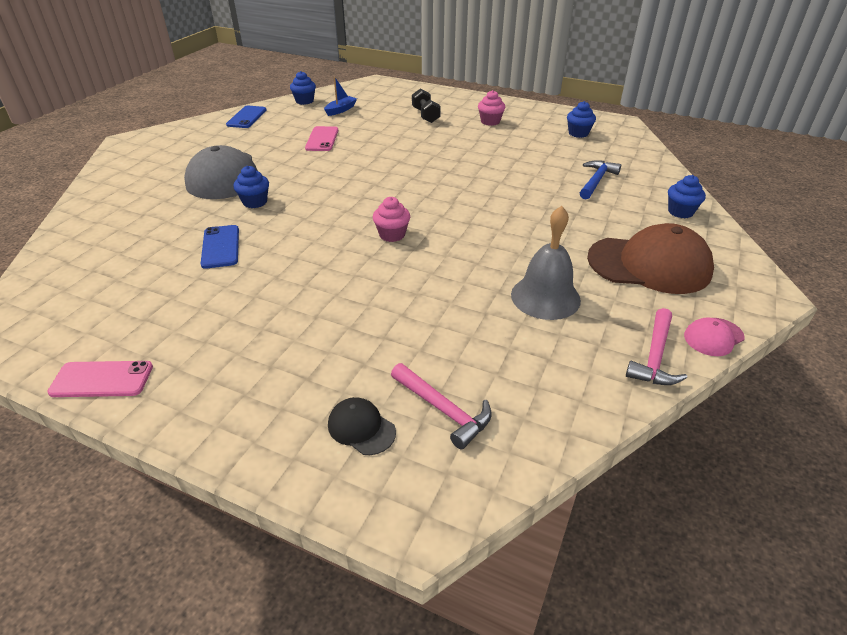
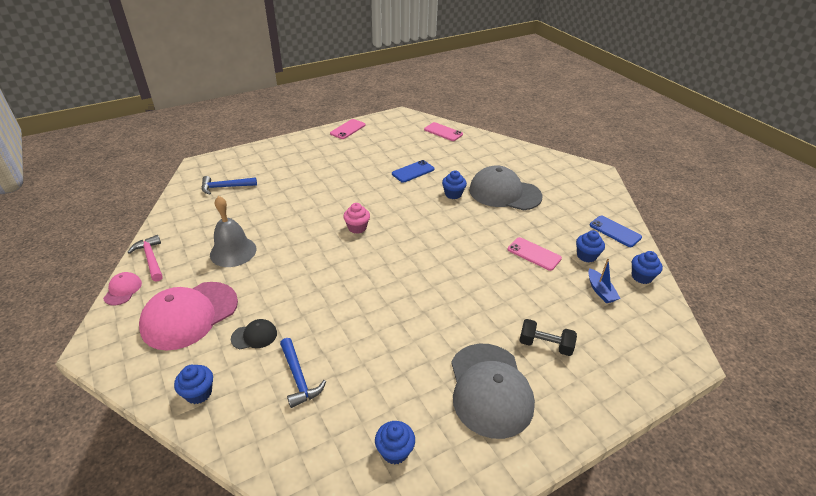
camera: 125 degrees right, 0 degrees up
(61, 266) = (443, 132): none -> pink phone
(220, 247) = (413, 171): blue phone -> blue phone turned 60 degrees counterclockwise
(299, 121) = (586, 256): none -> blue cupcake
(361, 428) = (247, 168): black cap -> black cap (254, 336)
(443, 410) = (225, 187): pink hammer -> blue hammer
(490, 121) = (490, 389): pink cupcake -> grey cap
(649, 265) = (189, 315): brown cap -> pink cap

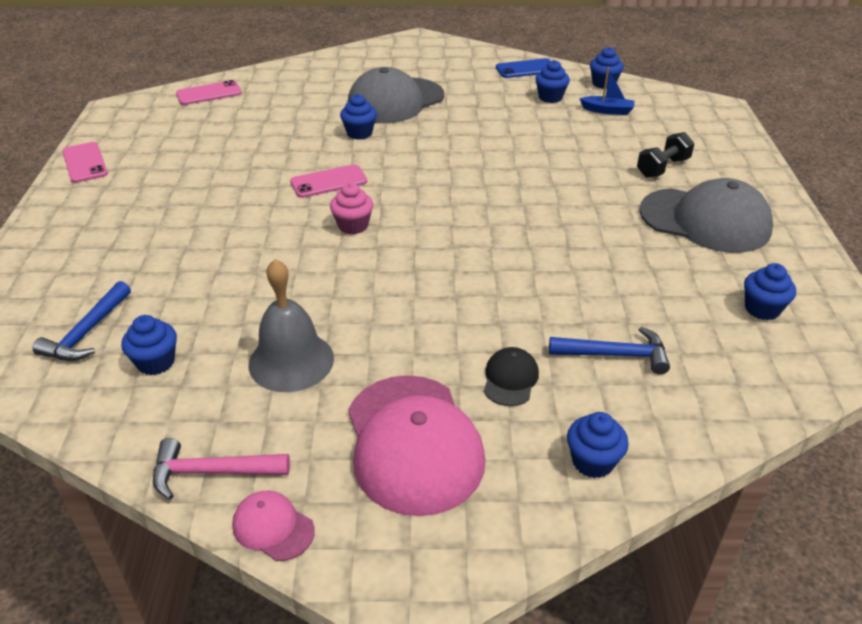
camera: 60 degrees left, 0 degrees up
(214, 213) = (156, 362): none -> blue cupcake
(413, 171) = (274, 144): blue phone -> none
(534, 254) = (522, 123): pink phone -> pink phone (328, 182)

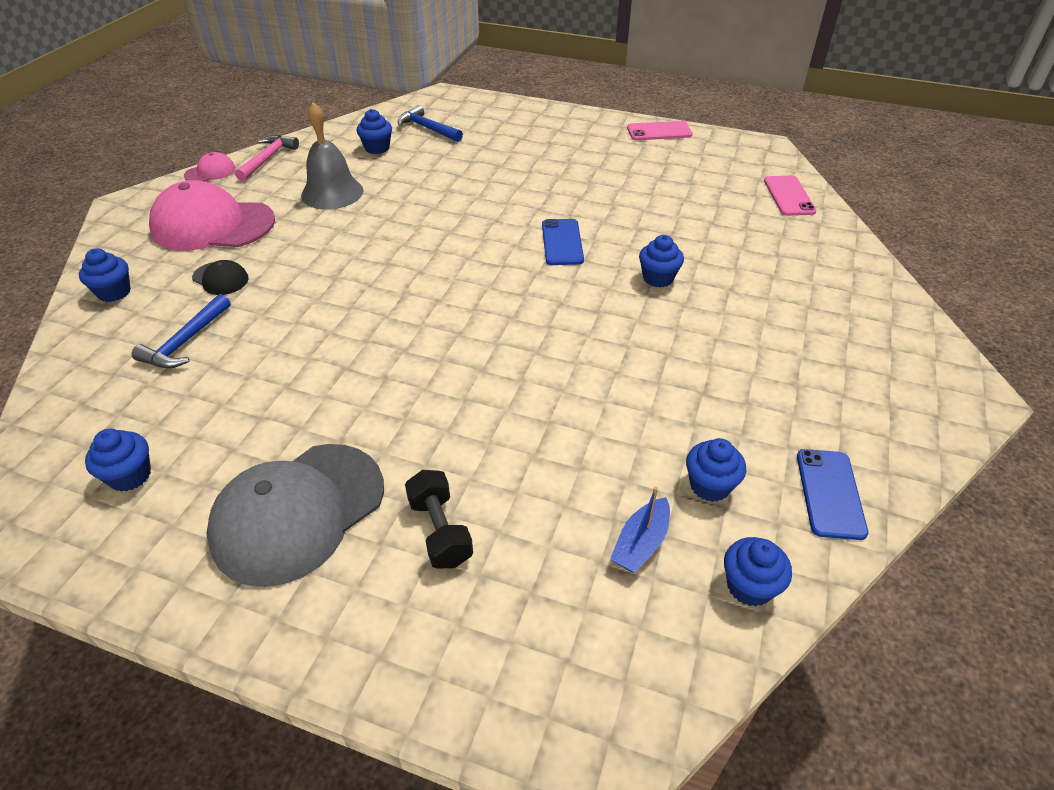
camera: 110 degrees right, 5 degrees up
(328, 182) = (562, 242): pink phone -> blue phone
(353, 226) = (477, 243): pink cupcake -> none
(395, 101) = (737, 321): grey cap -> none

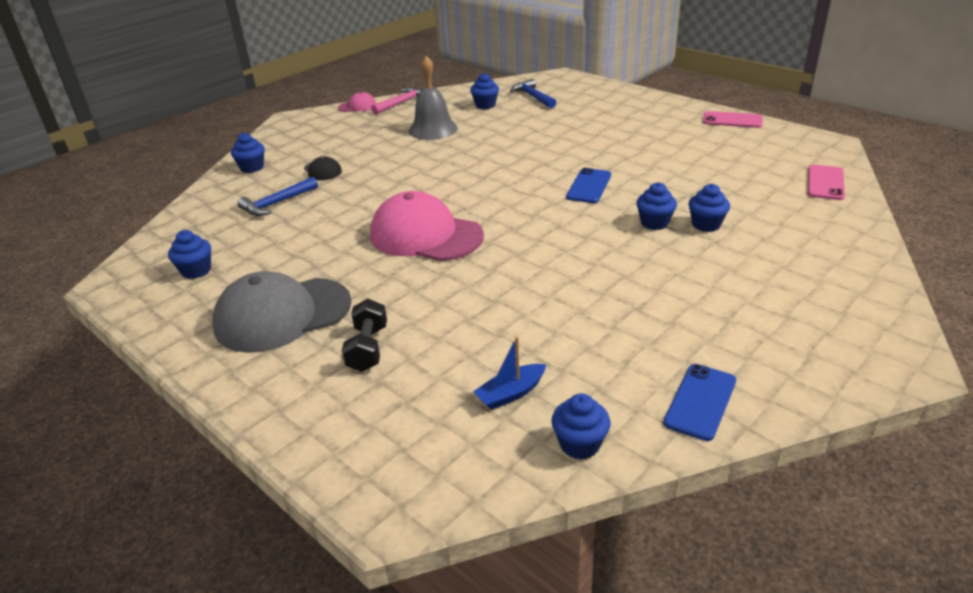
camera: 25 degrees right, 10 degrees down
(213, 225) = (338, 138): pink cap -> pink cap (425, 235)
(710, 485) = (595, 370): blue cupcake -> blue cupcake (706, 225)

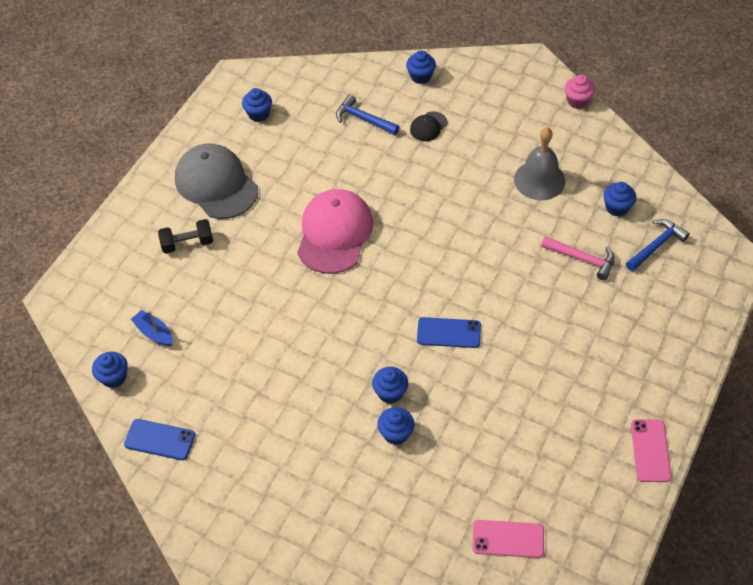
camera: 75 degrees right, 20 degrees up
(357, 106) = (577, 101): pink cap -> pink cupcake
(401, 103) = (598, 134): pink hammer -> pink hammer (582, 259)

